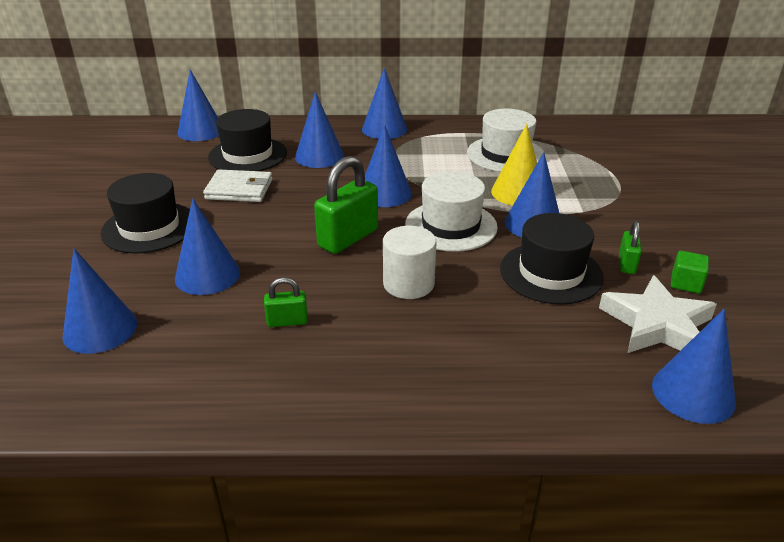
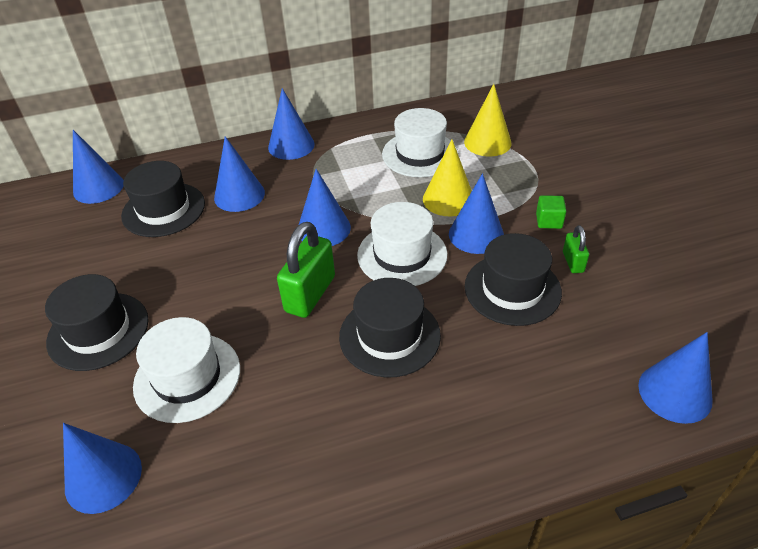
camera: 15 degrees left, 10 degrees up
(207, 275) = (187, 377): blue cone -> white hat
(239, 189) = (174, 257): white wallet -> none
(287, 321) = (292, 413): green padlock -> none
(408, 284) = (389, 336): white cylinder -> black hat
(579, 156) = (487, 142): none -> yellow cone
(657, 324) = (621, 325): white star -> none
(685, 283) = (628, 272): green cube -> green cube (549, 221)

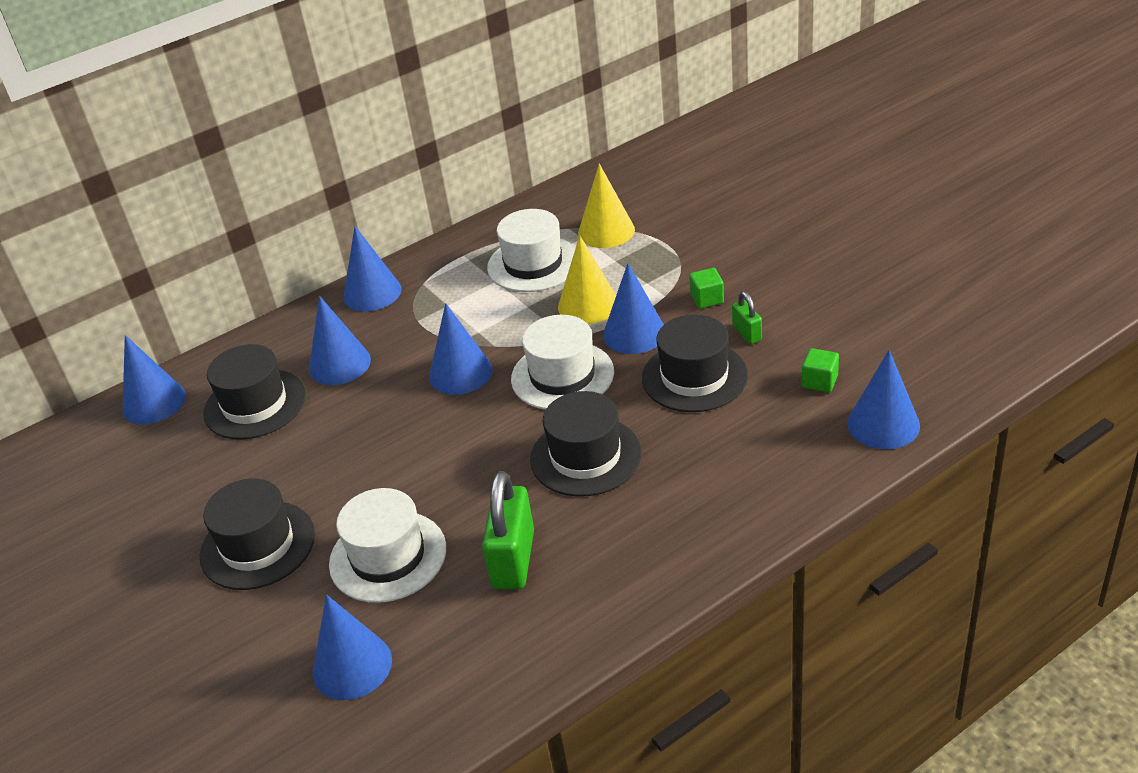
camera: 15 degrees left, 5 degrees down
(310, 294) = (479, 442): green padlock -> green padlock (513, 559)
(625, 328) = (819, 381): none -> green cube

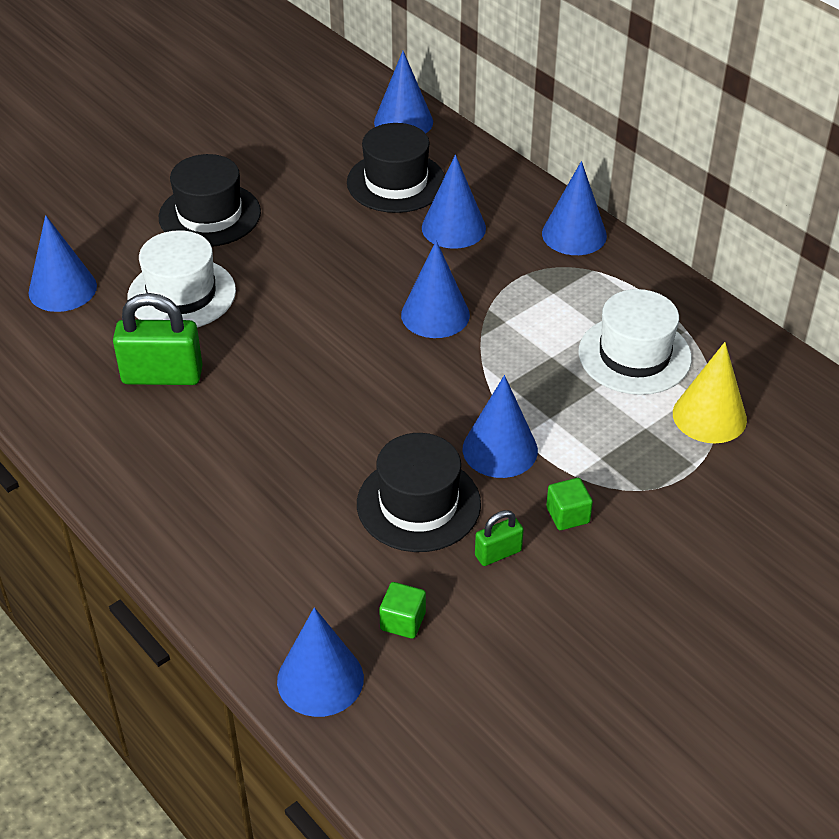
camera: 80 degrees right, 5 degrees up
(562, 375) = (426, 393): white hat -> none
(585, 456) = (296, 418): black hat -> none
(588, 305) = (554, 407): yellow cone -> none

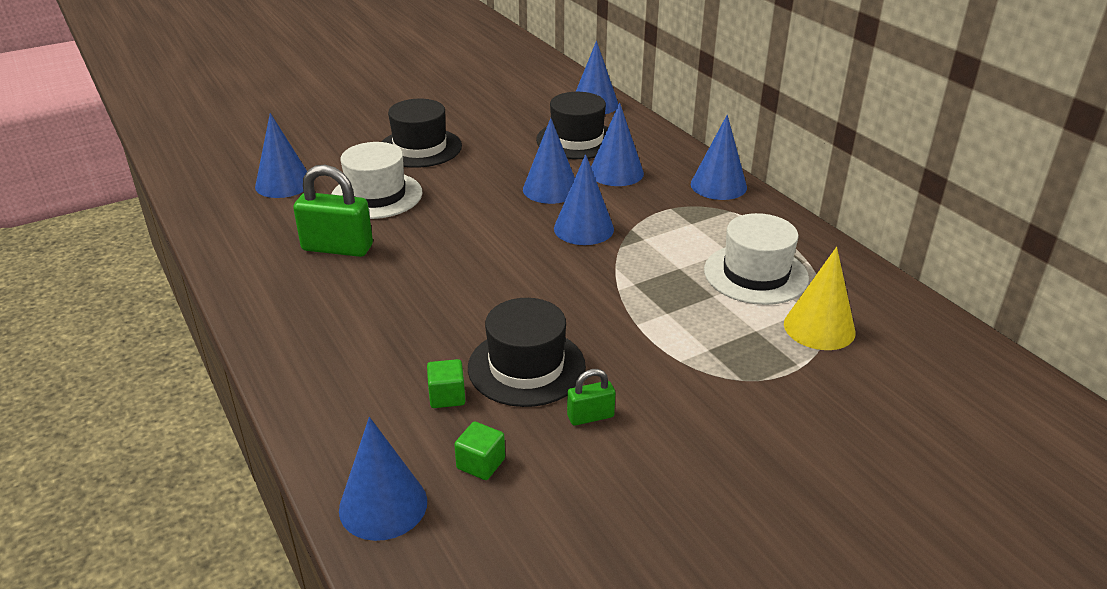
camera: 10 degrees right, 10 degrees down
(500, 449) = (614, 332): blue cone -> blue cone (550, 189)
(567, 515) = (666, 392): green cube -> green cube (447, 396)

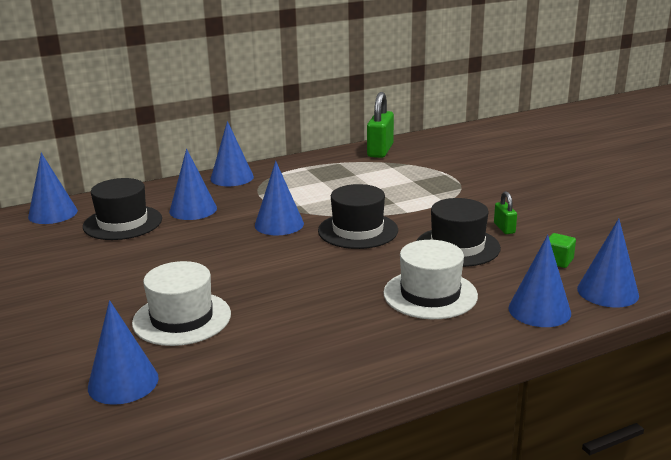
camera: 85 degrees left, 10 degrees down
(337, 248) = (280, 334): green padlock -> green padlock (380, 150)
(420, 148) = (85, 299): black hat -> black hat (358, 230)
(447, 396) = (494, 273): green cube -> none
(550, 189) = (209, 235): blue cone -> blue cone (539, 310)
(755, 274) = (352, 176): white hat -> white hat (430, 294)
(819, 328) = (410, 166): yellow cone -> none

